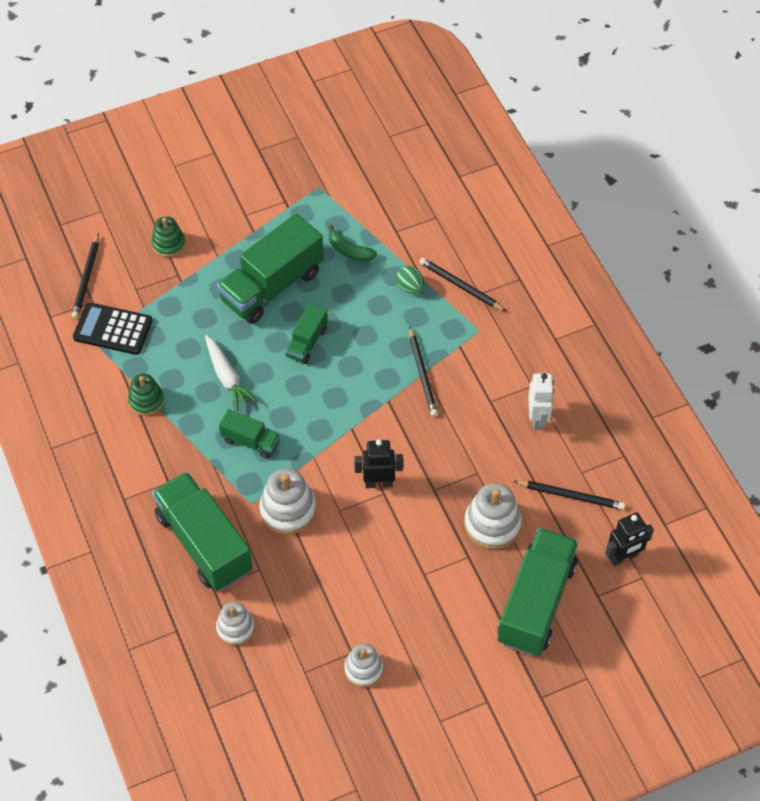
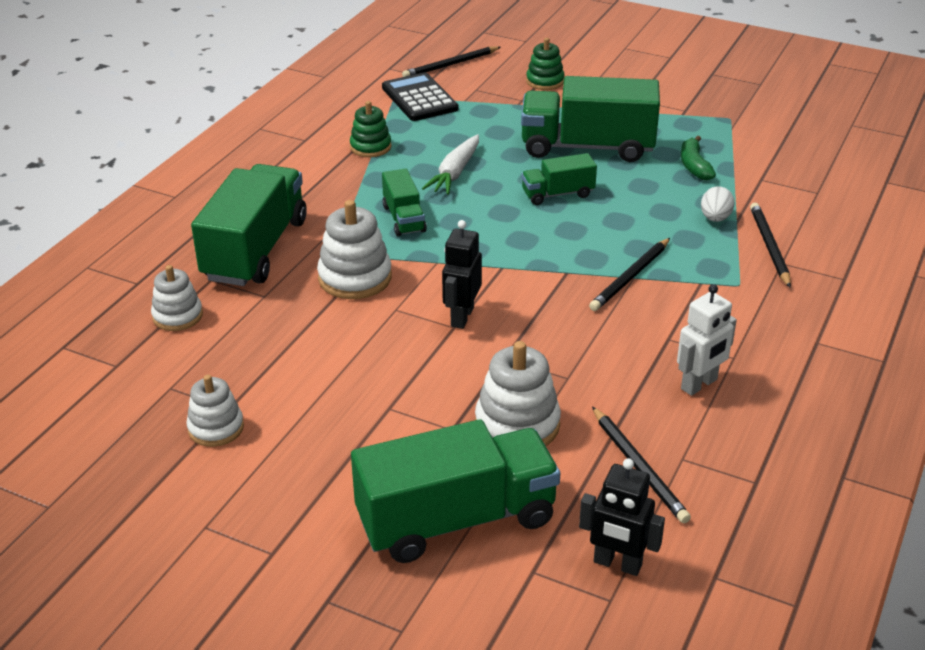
camera: 50 degrees right, 20 degrees down
(378, 483) = (461, 317): black robot -> black robot turned 120 degrees counterclockwise
(410, 287) = (715, 218): green egg -> white egg

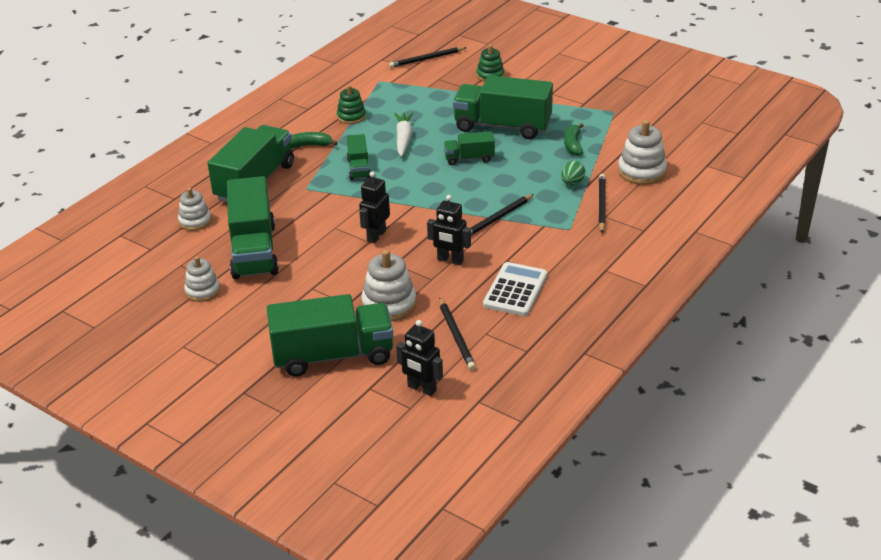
camera: 10 degrees right, 0 degrees up
(281, 355) = (254, 251): none -> green truck
(322, 190) = (309, 145): none -> green banana
(355, 278) = (314, 205): white stacking toy -> white stacking toy (641, 171)
(419, 98) = (396, 83): black calculator -> none
(455, 173) = (403, 139): white carrot -> white carrot turned 150 degrees clockwise
(585, 346) = (450, 260): none -> black robot
(699, 384) = (515, 290): white robot -> white calculator
(715, 218) = (572, 183): white egg -> green egg

